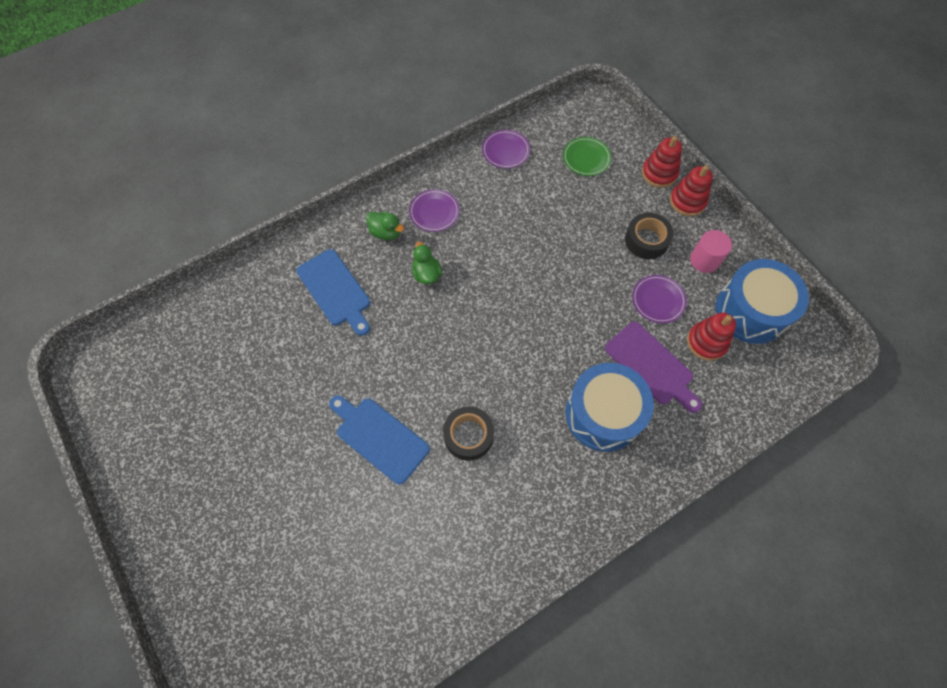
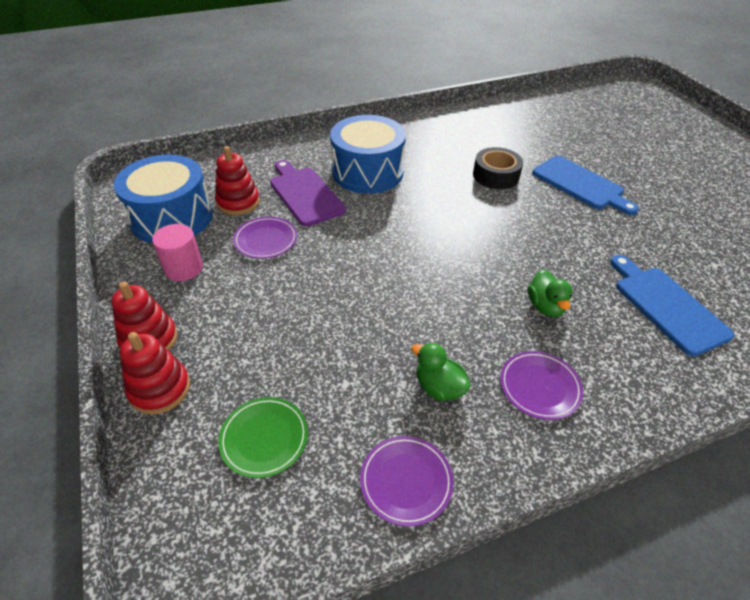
camera: 170 degrees left, 20 degrees down
(386, 232) = (613, 368): green duck -> green duck (439, 387)
(646, 240) = (240, 300): black tape -> none

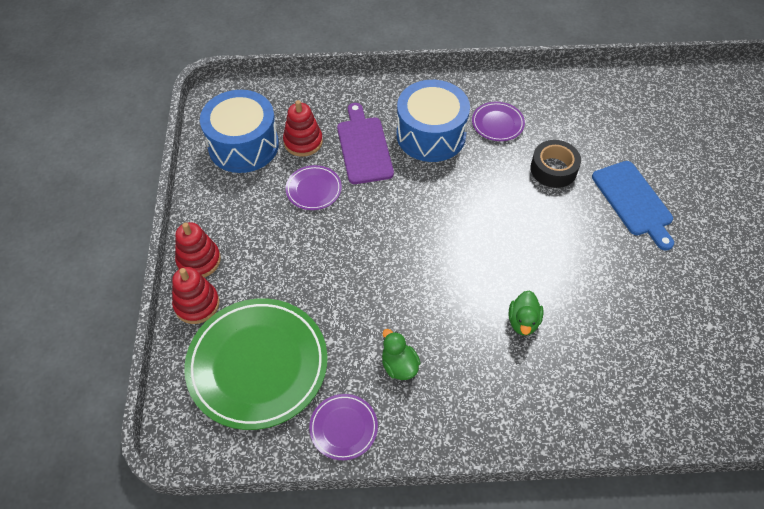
camera: 20 degrees right, 10 degrees up
(183, 268) = (240, 201): pink cylinder -> none
(264, 438) = (257, 365): green plate -> green plate, size x2.16
(539, 387) = (478, 390): purple plate -> purple plate (497, 123)
(666, 306) = (633, 353): blue cutting board -> none

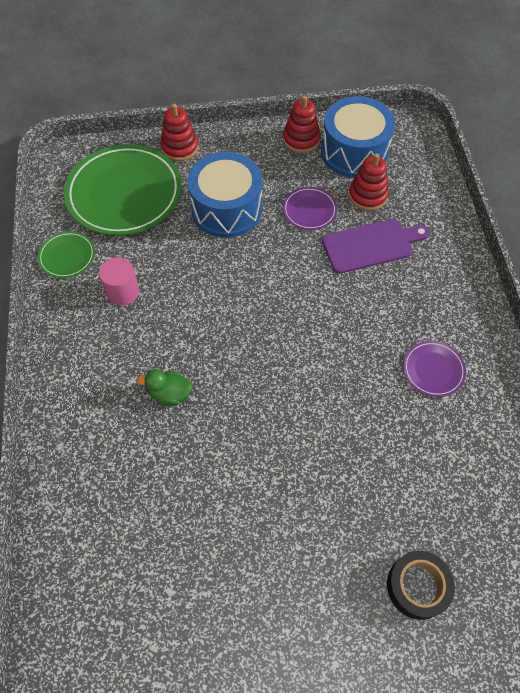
camera: 85 degrees right, 5 degrees up
(199, 260) = (222, 142): red stacking toy -> red stacking toy (301, 139)
(343, 428) = (67, 256): purple plate -> green plate
(399, 365) = (123, 292): green duck -> pink cylinder
(431, 135) = (401, 304): blue drum -> blue drum (226, 209)
(553, 169) = (374, 429): black tape -> black tape (417, 586)
(633, 201) = (339, 520): blue cutting board -> none

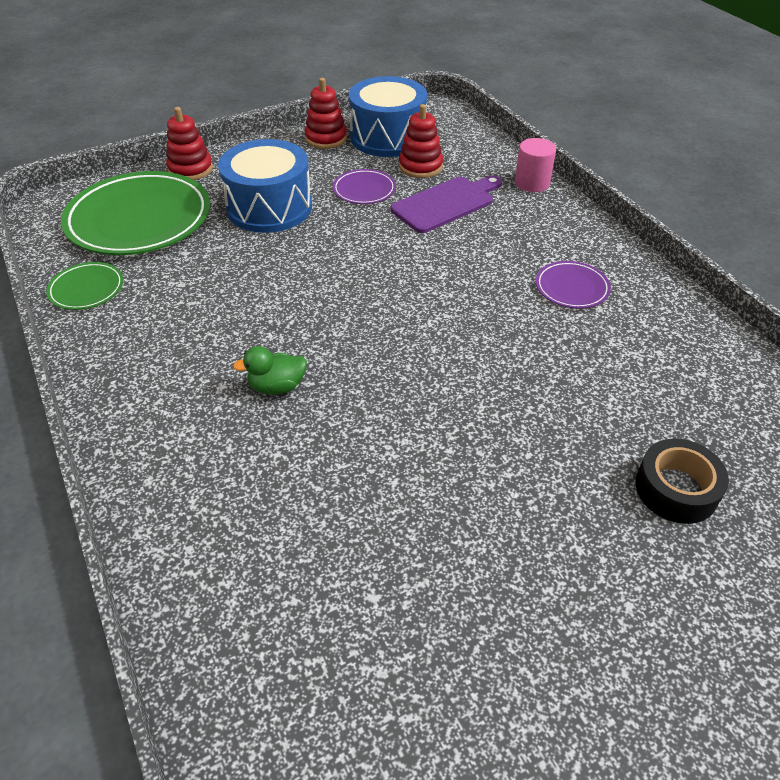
camera: 20 degrees left, 15 degrees down
(123, 292) = (173, 305): pink cylinder -> pink cylinder (532, 183)

